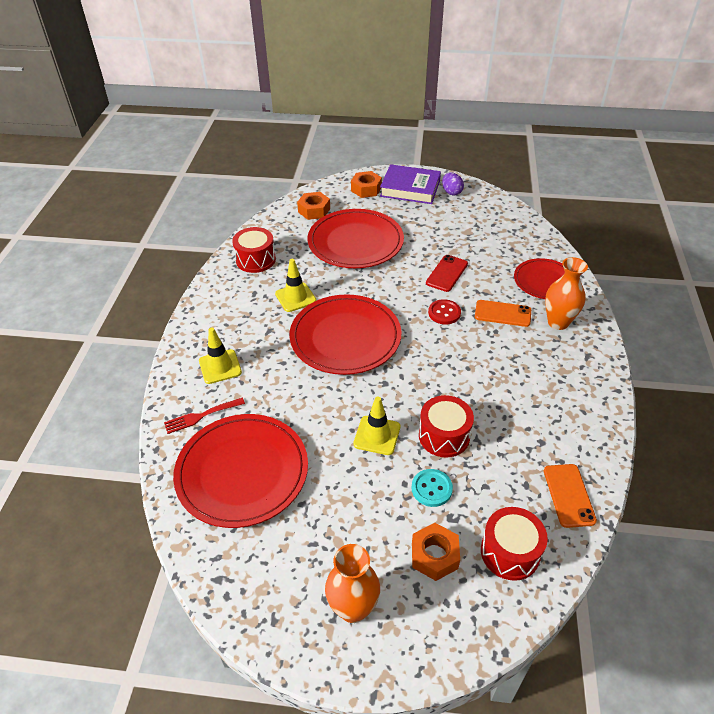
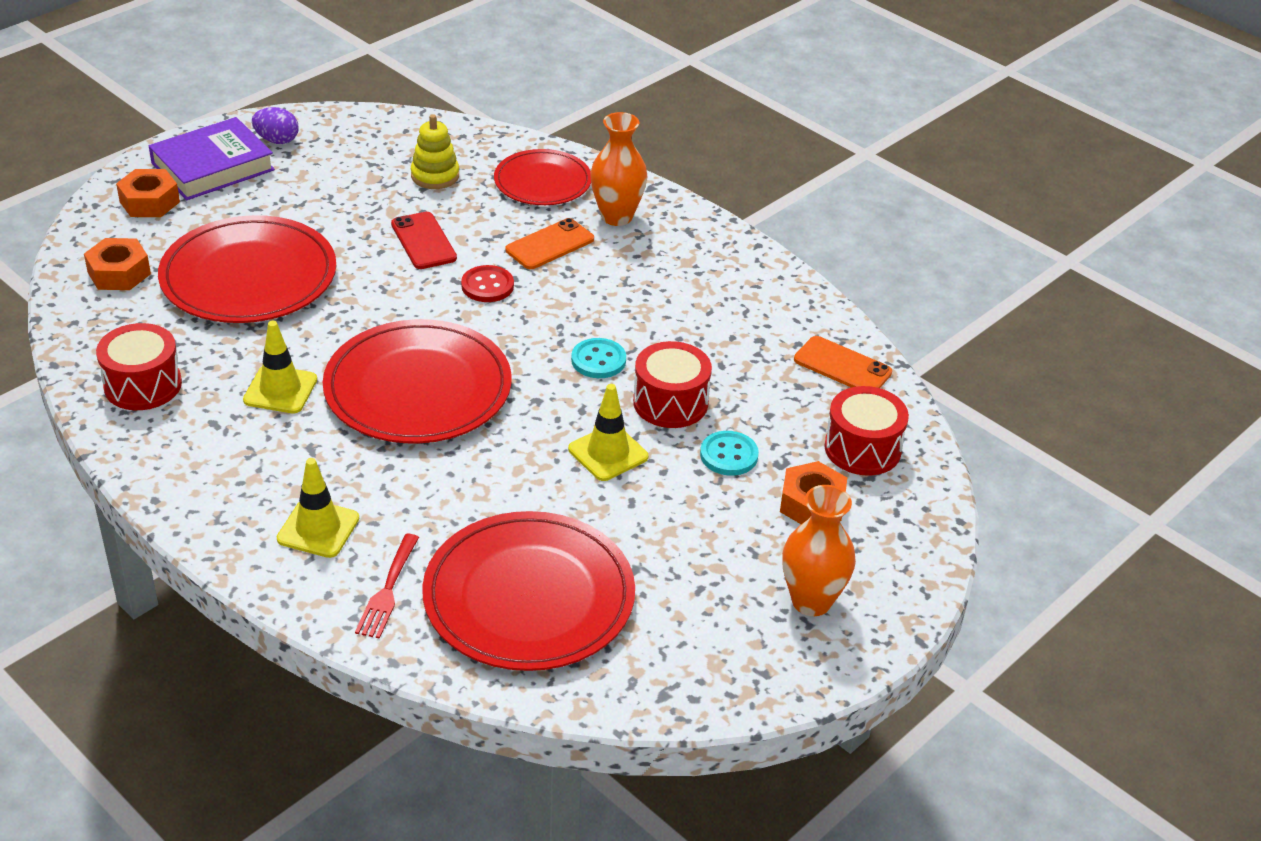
camera: 55 degrees left, 5 degrees down
(441, 386) = (598, 360): none -> turquoise button
(496, 247) = (435, 176): none -> yellow stacking toy

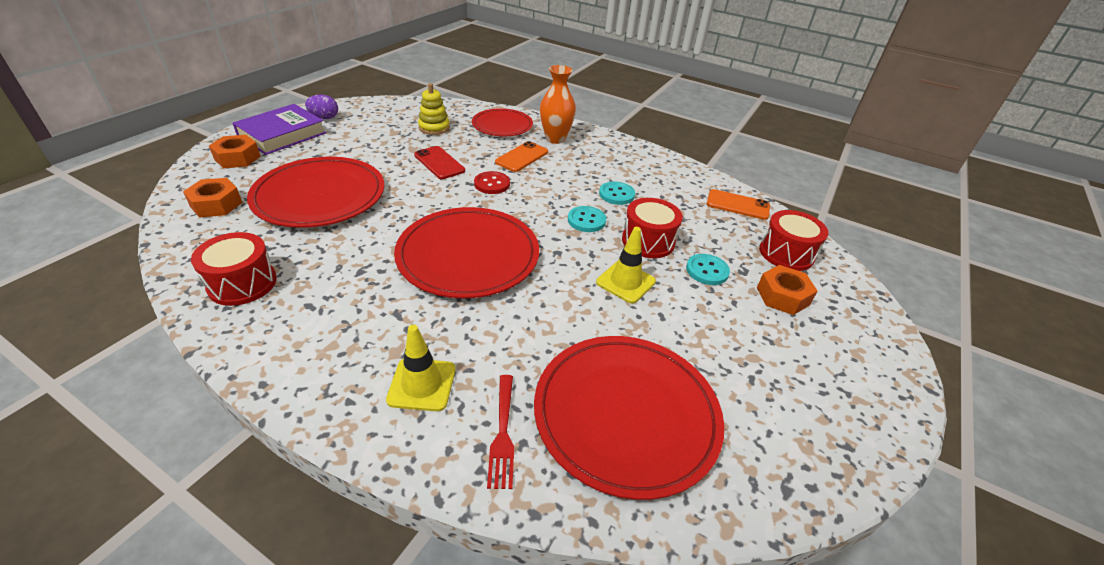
camera: 15 degrees left, 0 degrees up
(280, 390) = (361, 271): yellow traffic cone -> none
(664, 325) = (616, 194): none -> turquoise button
(811, 601) = (835, 372): orange vase -> none

